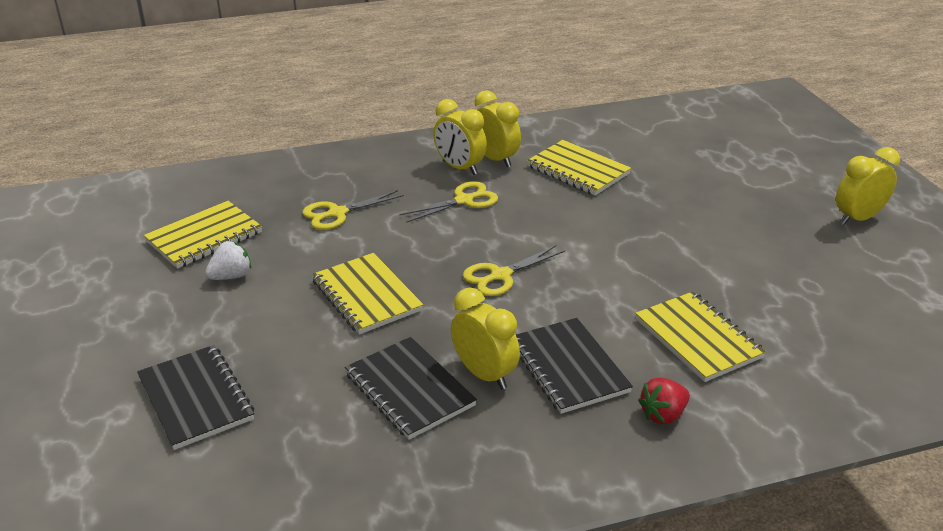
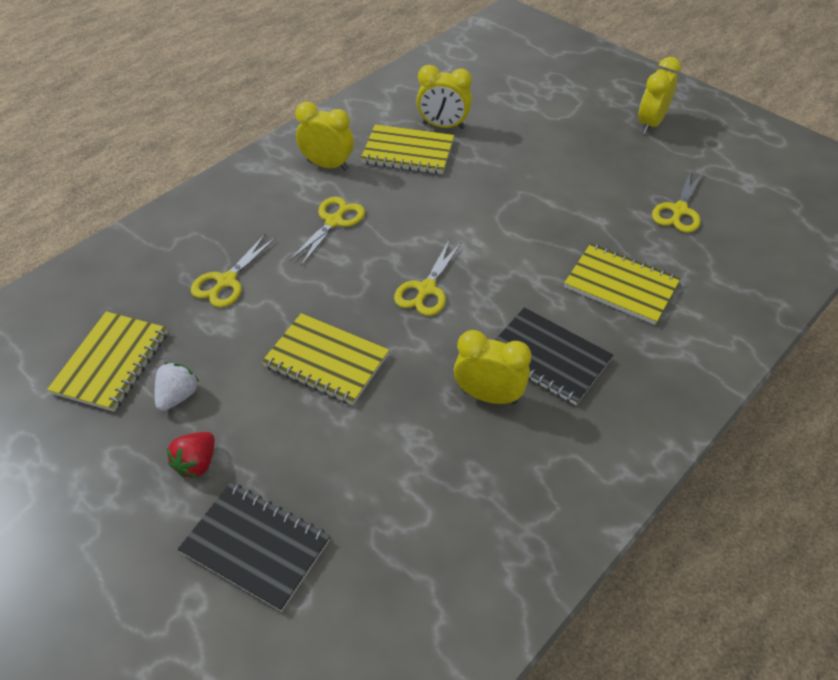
camera: 30 degrees left, 15 degrees up
(409, 390) = (440, 441): black notebook -> none
(460, 168) = (302, 186): yellow clock -> yellow clock (443, 126)
(663, 415) = (647, 369): red strawberry -> red strawberry (197, 463)
(822, 299) = (679, 210): none -> yellow scissors

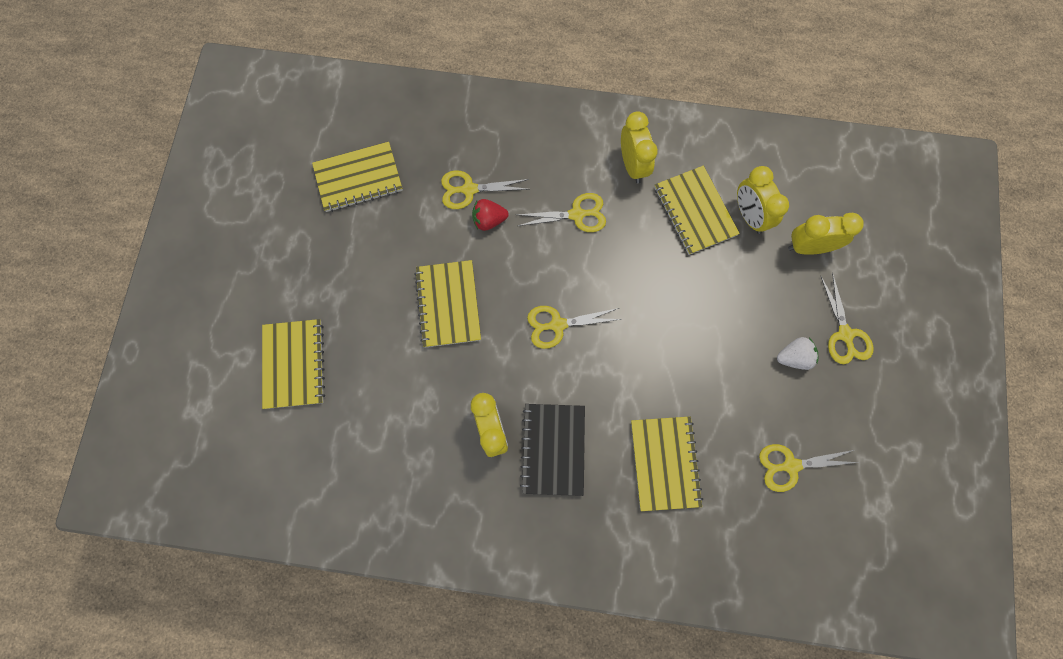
camera: 55 degrees right, 25 degrees up
(178, 396) = (361, 238): white strawberry -> white strawberry (793, 357)
(197, 463) = (324, 288): red strawberry -> red strawberry (489, 220)
(256, 547) = (294, 364): black notebook -> yellow notebook
(590, 128) = (845, 334): none -> yellow scissors
(650, 123) = (895, 383): yellow clock -> yellow clock (808, 247)

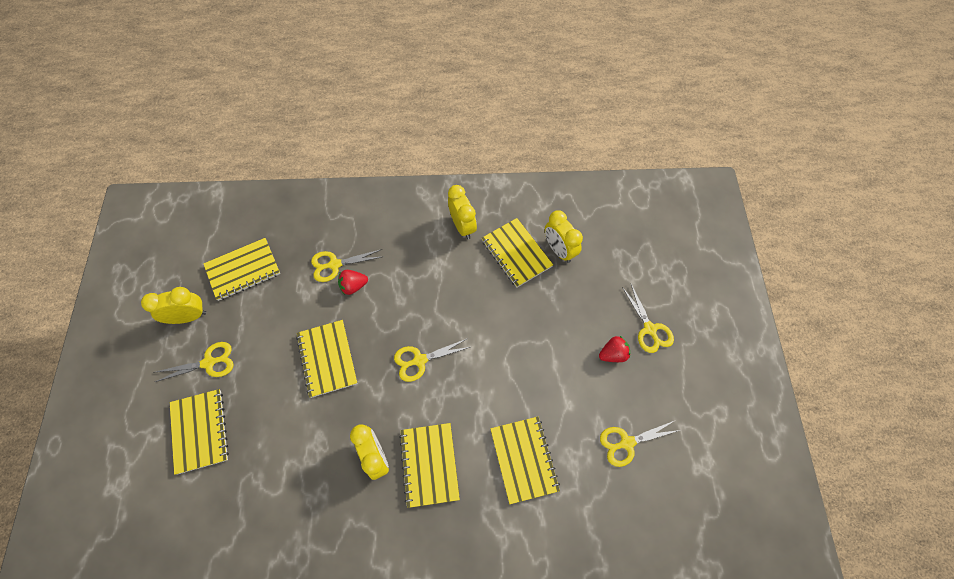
camera: 10 degrees left, 10 degrees down
(553, 449) = (429, 464): black notebook -> yellow notebook
(577, 214) = (424, 270): yellow scissors -> yellow scissors (209, 363)
(793, 357) = (613, 354): white strawberry -> red strawberry
(808, 247) = (609, 266): yellow clock -> yellow clock (188, 317)

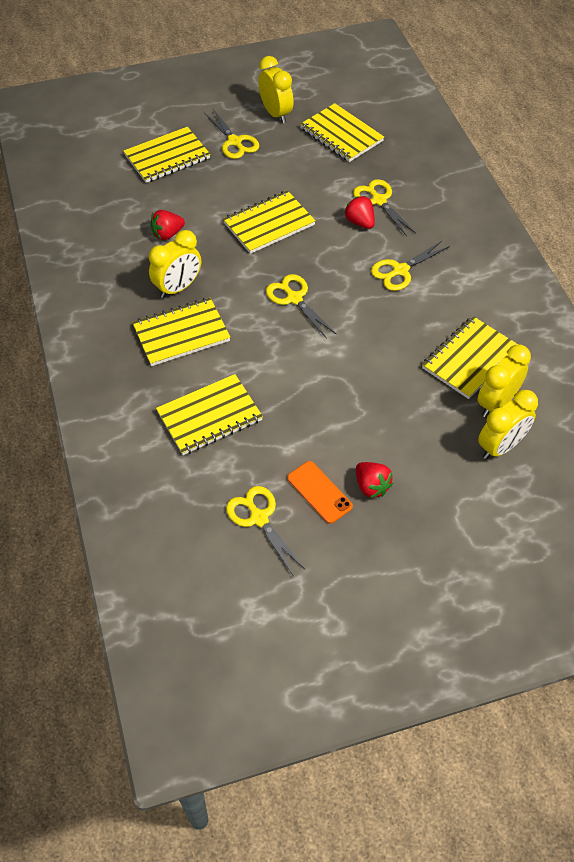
camera: 75 degrees right, 10 degrees down
(305, 452) = (167, 234): none -> red strawberry
(462, 226) = (482, 298): yellow clock -> yellow clock (500, 446)
(611, 392) = (319, 492): none -> orange phone
(649, 329) = (423, 524): yellow scissors -> yellow scissors (400, 270)

